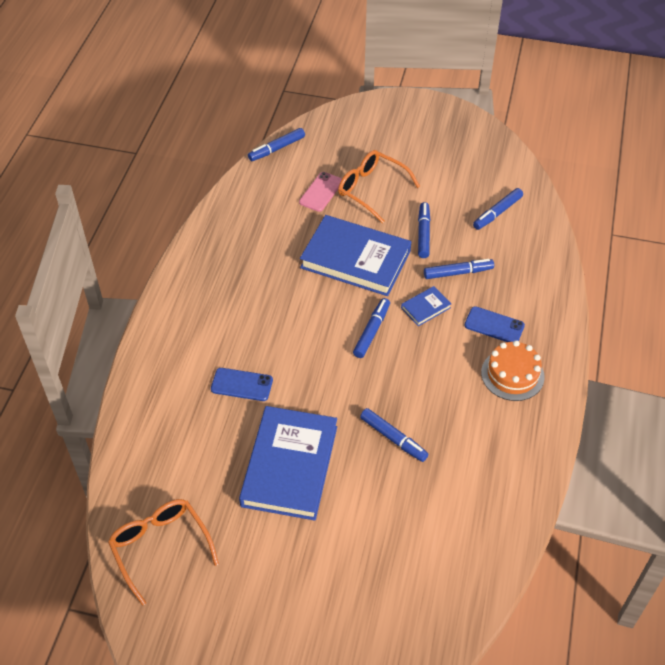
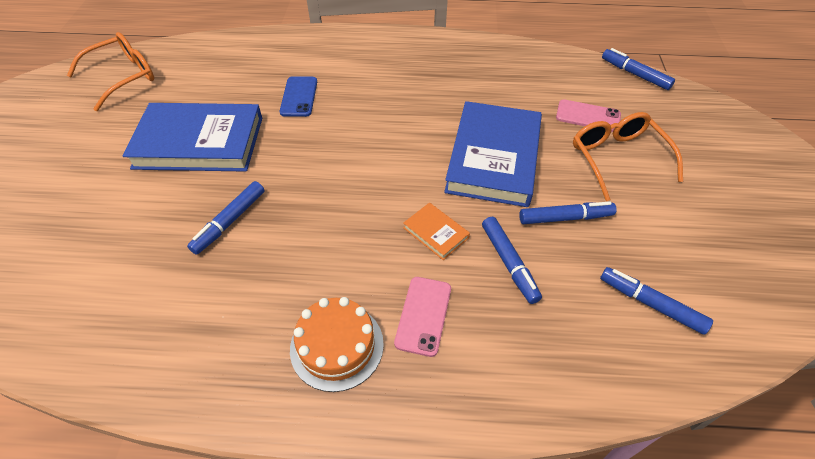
camera: 80 degrees right, 0 degrees up
(371, 189) = (617, 158): orange glasses -> orange glasses turned 45 degrees counterclockwise
(372, 331) = (386, 185): blue marker -> none
(425, 308) = (436, 233): blue book -> orange book
(494, 325) = (423, 315): blue phone -> pink phone

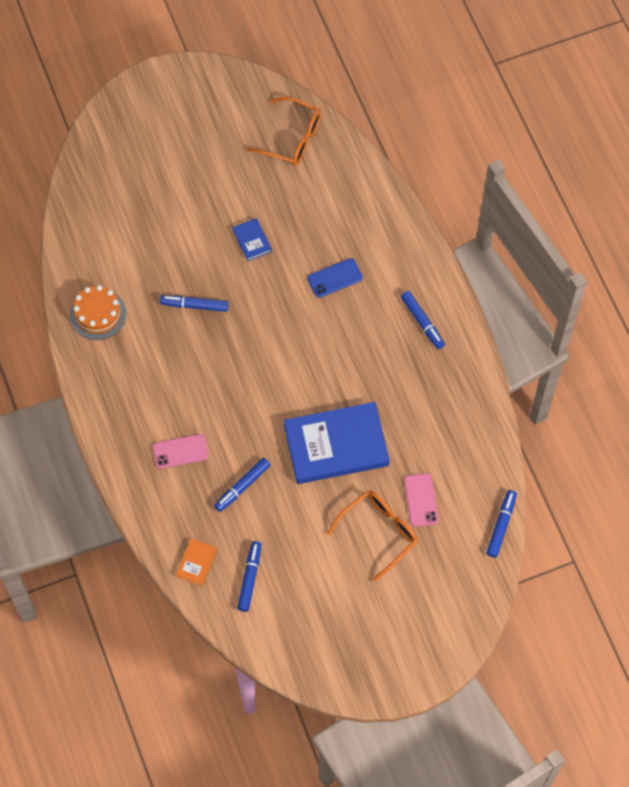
camera: 65 degrees right, 15 degrees up
(199, 142) = (252, 241): blue book -> blue book, size x0.43
(337, 346) = (140, 414): orange cake -> orange cake (98, 314)
(436, 233) = (246, 434): orange book -> orange book (196, 563)
(565, 218) = (298, 511): blue marker -> blue marker (422, 322)

